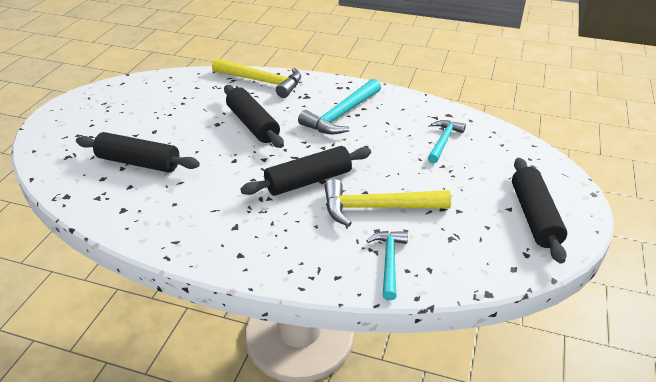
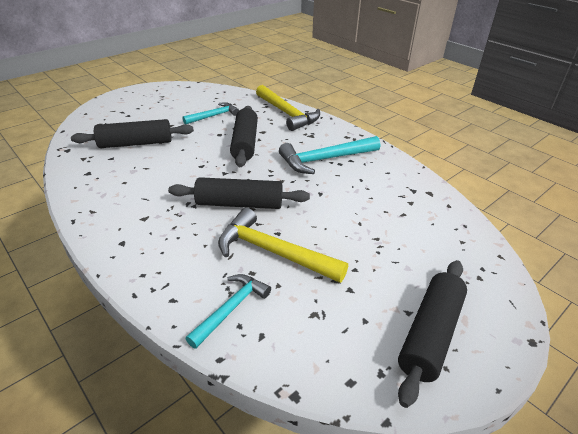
camera: 30 degrees right, 0 degrees up
(139, 162) = (136, 143): black rolling pin -> black rolling pin turned 60 degrees counterclockwise
(443, 141) = (399, 215): turquoise hammer -> turquoise hammer (213, 116)

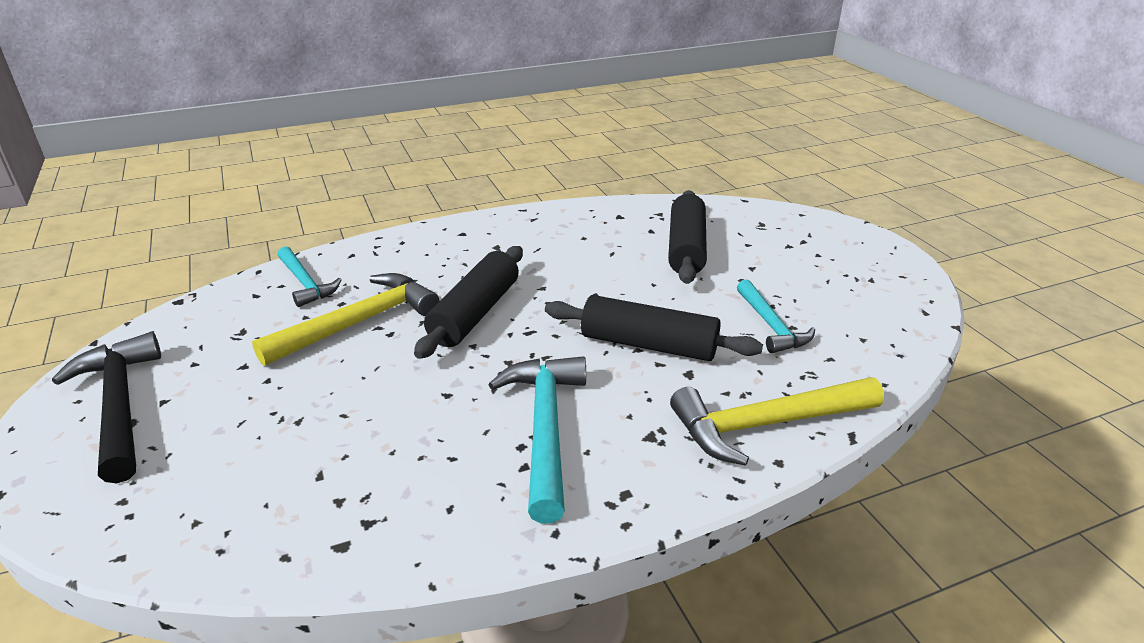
camera: 110 degrees right, 5 degrees down
(430, 334) = (119, 406): black rolling pin -> black hammer

